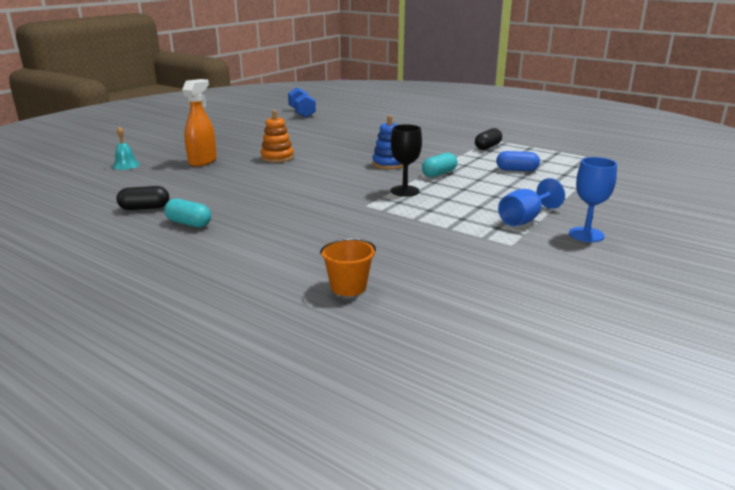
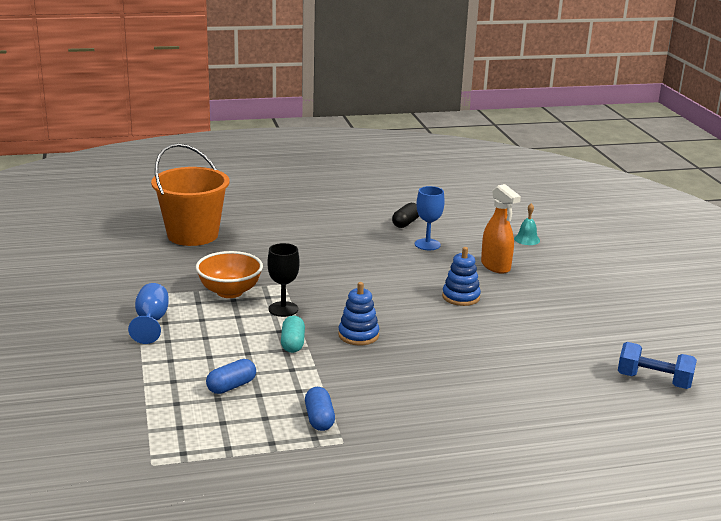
camera: 130 degrees right, 0 degrees up
(189, 223) = (354, 227): turquoise capsule -> none
(277, 157) = (461, 297): orange stacking toy -> blue stacking toy
(348, 287) = (192, 235): orange bucket -> orange bucket, size x2.21
(421, 216) = (230, 292): none -> orange bowl
(487, 147) = (319, 419): black capsule -> blue capsule
(586, 234) = (90, 326): blue goblet -> blue goblet (427, 244)

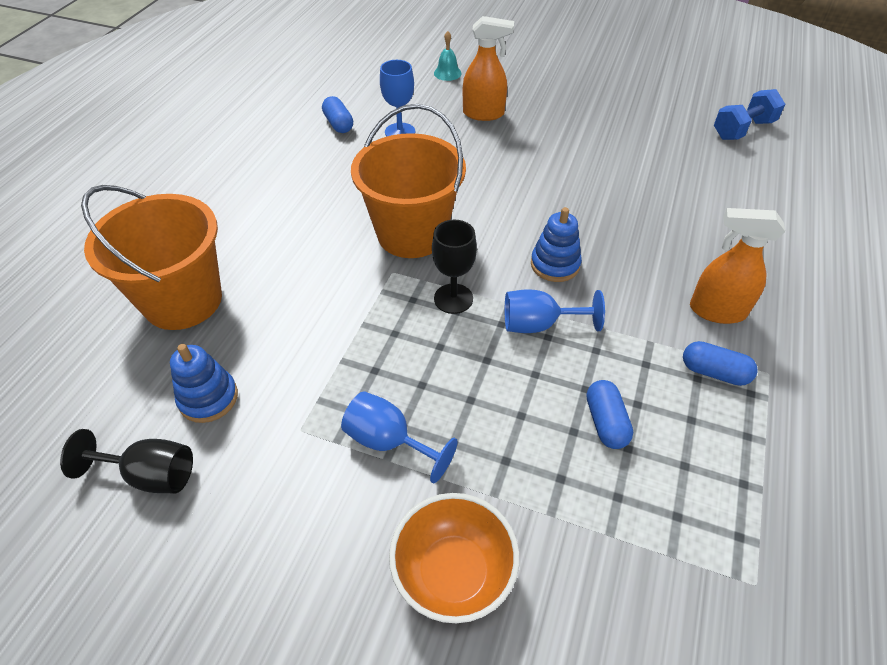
camera: 55 degrees left, 25 degrees up
(75, 269) = (150, 475): none -> black goblet
(230, 292) = (372, 328): orange bowl -> orange bowl (453, 573)
(292, 343) = (539, 325): turquoise capsule -> blue goblet
(327, 279) = (412, 233): none -> orange bucket
(386, 409) = (716, 311): none -> orange spray bottle
(406, 223) = (338, 124): black capsule -> blue capsule
(461, 297) = (526, 161): blue stacking toy -> blue stacking toy (208, 398)

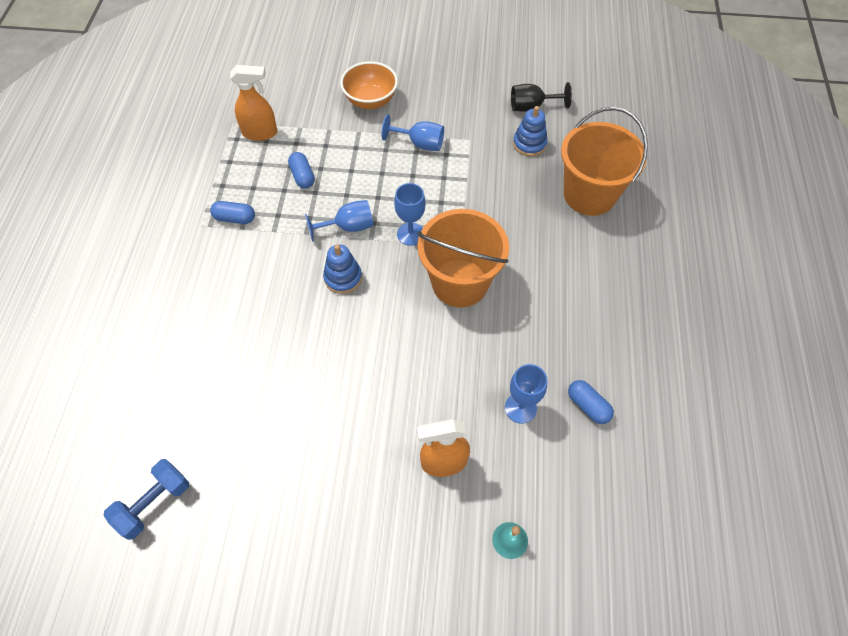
camera: 165 degrees right, 10 degrees up
(453, 298) = (410, 234): black goblet -> blue goblet
(716, 311) = (225, 263): orange spray bottle -> orange spray bottle (260, 133)

